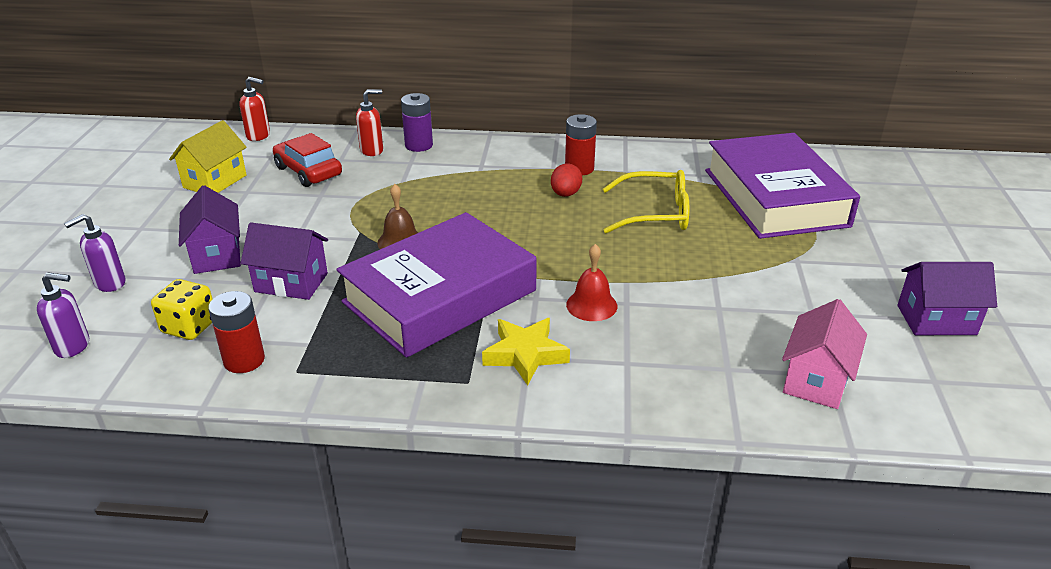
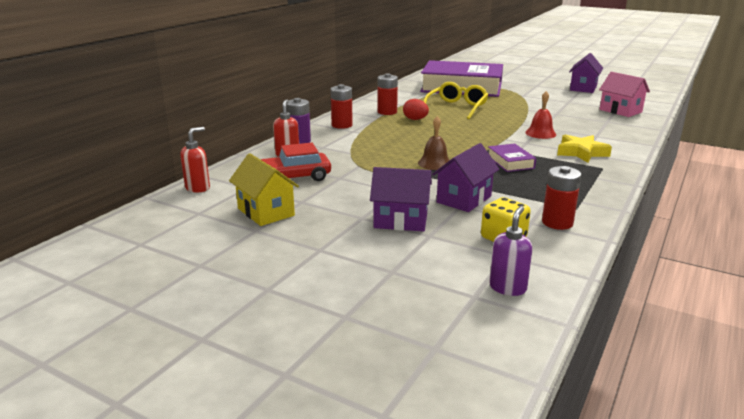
camera: 65 degrees left, 10 degrees down
(109, 283) = (412, 268): purple soap dispenser -> none
(440, 296) = (510, 162): purple book -> purple book, size x0.40
(497, 154) = (342, 125): none -> red battery

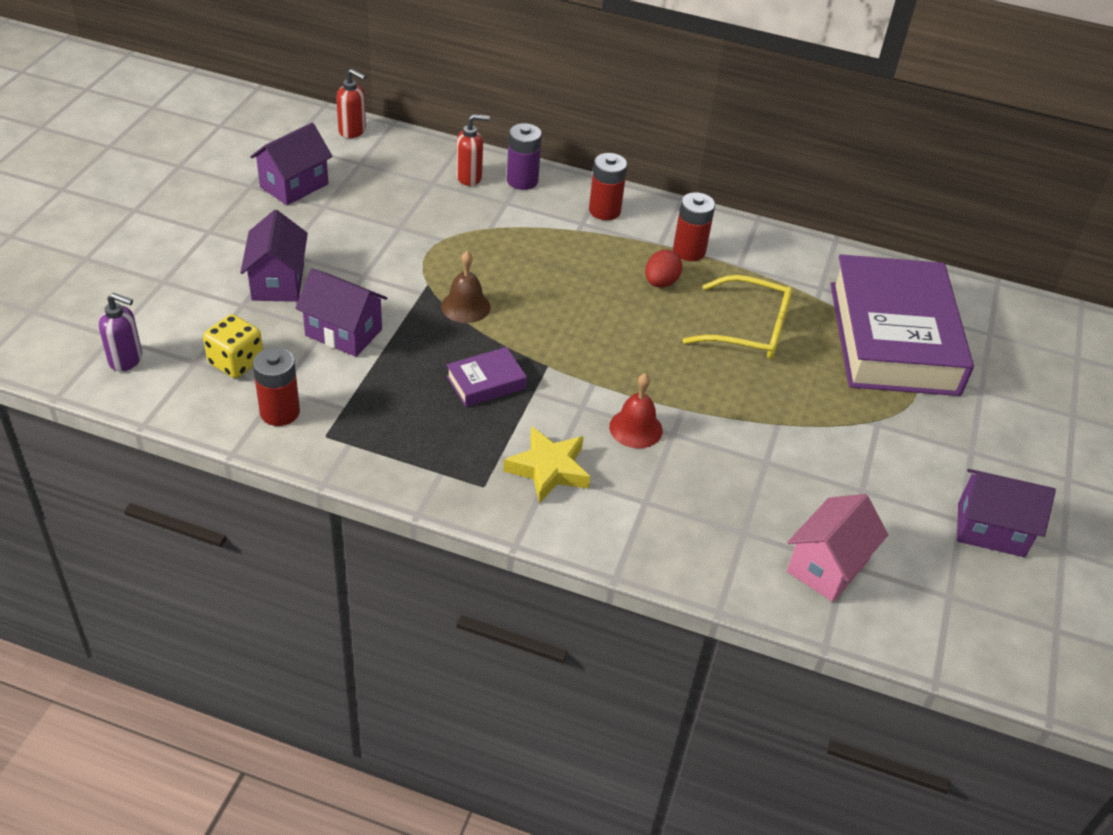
camera: 75 degrees right, 20 degrees up
(266, 212) = (294, 185): yellow house -> purple house
(294, 177) = (394, 192): red car -> none

